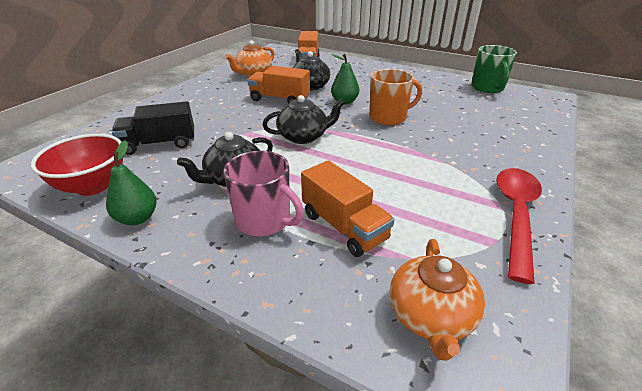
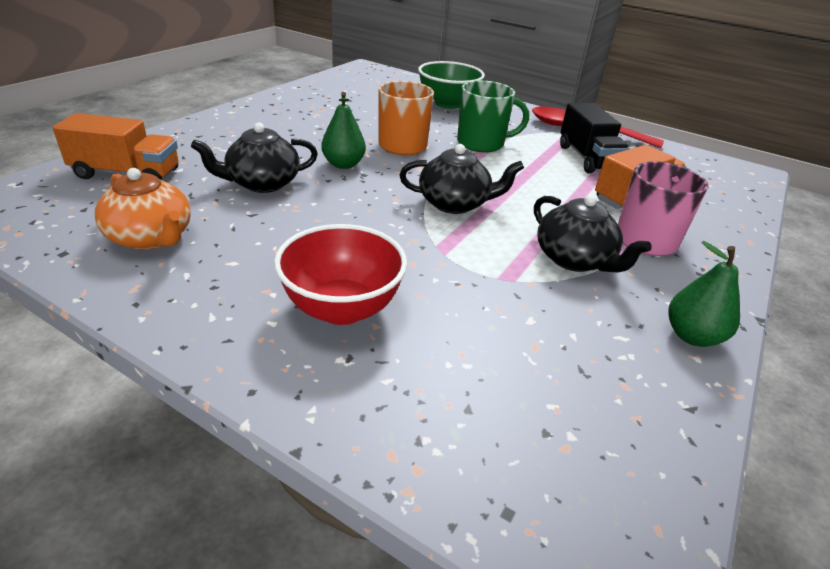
camera: 90 degrees left, 0 degrees up
(93, 186) = (642, 407): red bowl -> red bowl (342, 308)
(159, 144) = (485, 344): black truck -> black truck (587, 158)
(280, 99) = (314, 214): orange truck -> none
(303, 137) = (455, 204): black teapot -> black teapot turned 105 degrees clockwise
(431, 316) = (711, 180): orange teapot -> none
(487, 88) = (330, 83): green mug -> green mug (482, 143)
(502, 133) = (447, 104): none -> green bowl

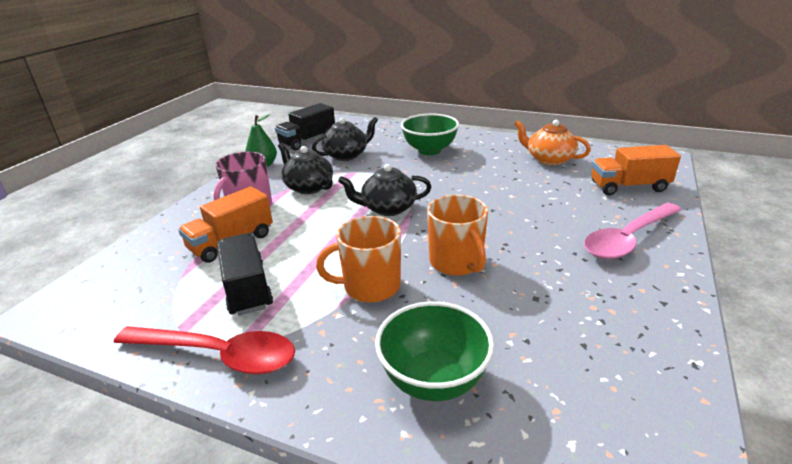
camera: 175 degrees right, 5 degrees down
(229, 133) = (628, 239): none -> pink spoon
(262, 183) = (534, 197): black teapot -> black teapot (346, 155)
(342, 308) = (429, 150): red bowl -> green bowl
(343, 164) = (493, 226): green pear -> none
(482, 143) = (370, 286): green mug -> orange mug
(636, 420) = (307, 141): none -> black truck

